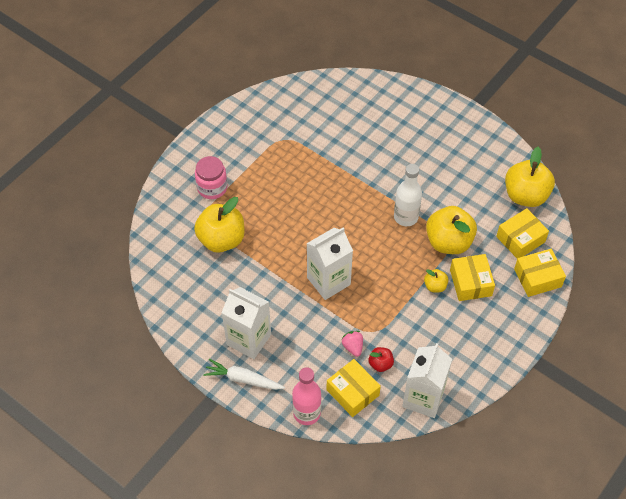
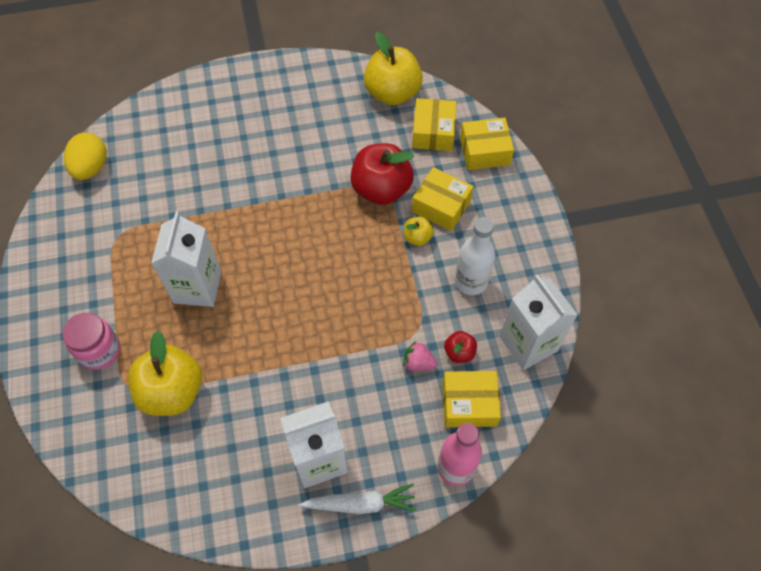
camera: 50 degrees left, 5 degrees up
(243, 379) = (361, 503): white carrot -> white carrot turned 150 degrees counterclockwise
(311, 91) = (91, 168): none -> yellow egg
(328, 281) = (323, 326): white carton -> white carton (197, 287)
(406, 217) = (319, 202): white bottle -> white bottle (471, 281)
(448, 242) = (381, 189): yellow apple -> red apple
(537, 278) = (484, 151): yellow box -> yellow box turned 60 degrees clockwise

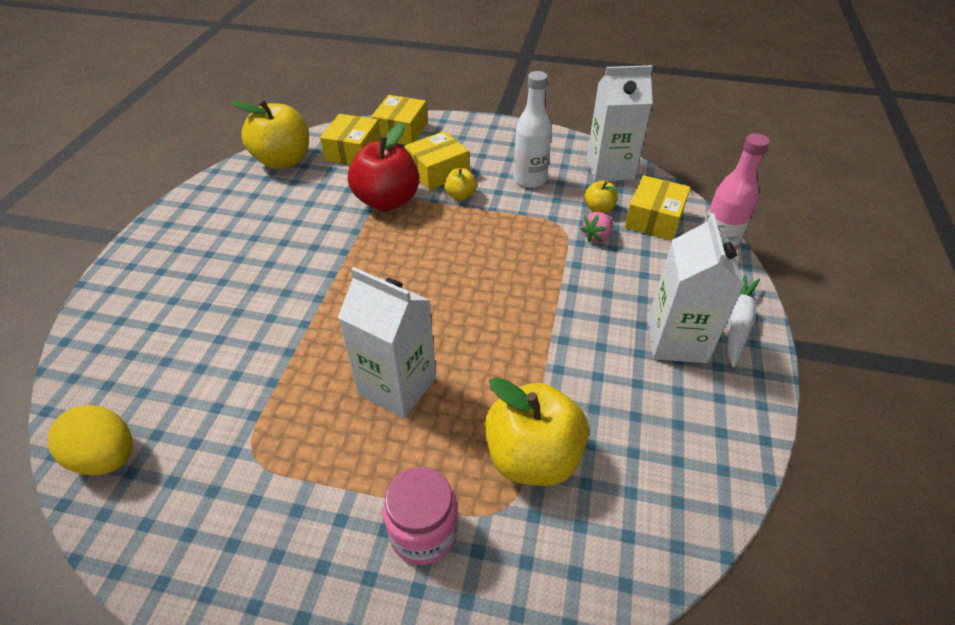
camera: 65 degrees left, 15 degrees down
(433, 132) = (353, 151): yellow box -> yellow box turned 75 degrees clockwise
(459, 352) = (599, 208): red apple -> yellow apple

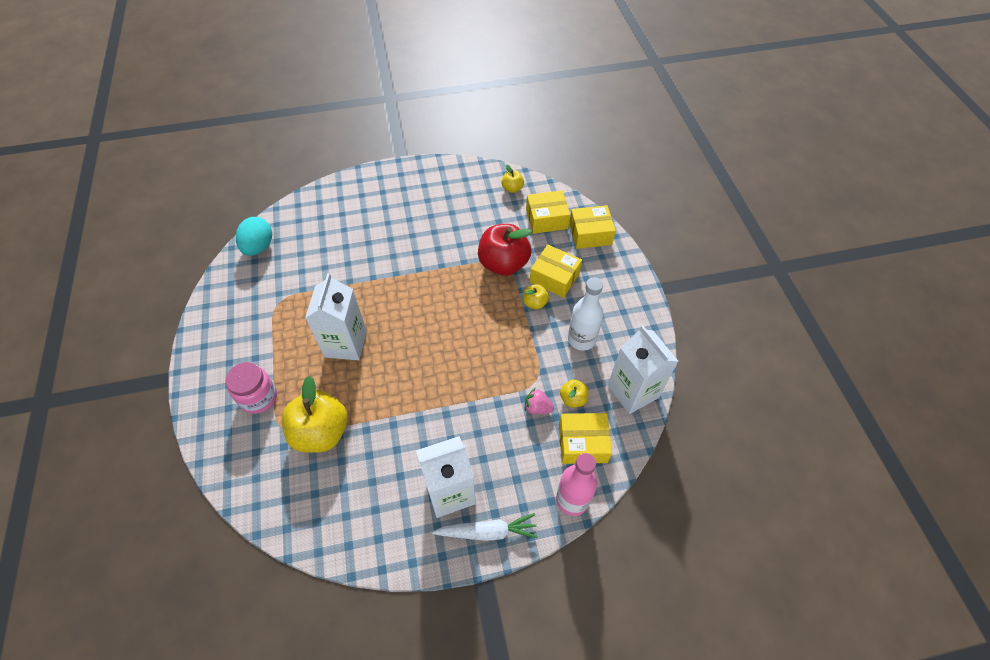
camera: 65 degrees right, 10 degrees up
(107, 457) = (259, 247): yellow egg -> turquoise egg
(283, 160) = (512, 188): yellow apple -> yellow apple, size x0.47

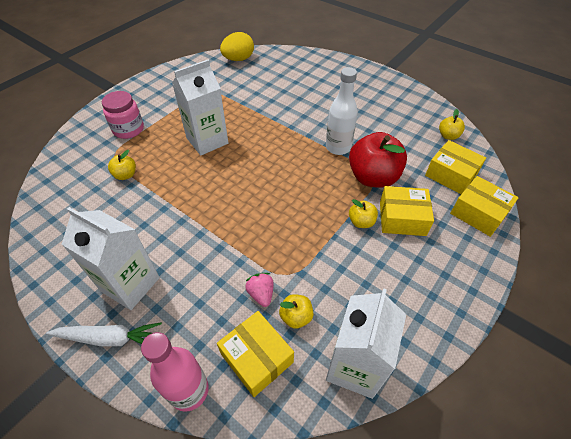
camera: 50 degrees right, 5 degrees down
(259, 247) = (238, 59): turquoise egg -> yellow egg
(321, 432) = (125, 175): yellow apple -> yellow apple, size x0.47
(487, 531) = (110, 338): white carrot -> white carrot turned 45 degrees counterclockwise
(554, 277) = (402, 218): yellow box -> yellow box turned 75 degrees counterclockwise
(581, 339) = (364, 281): white bottle -> white bottle (338, 147)

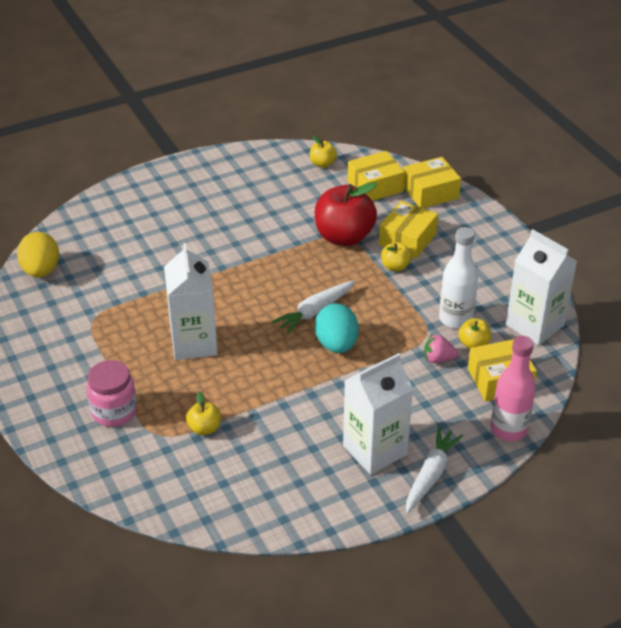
camera: 65 degrees left, 10 degrees down
(244, 216) = (336, 344): none -> turquoise egg
(274, 190) = (315, 312): none -> white carrot
(338, 147) = (283, 244): white bottle -> white bottle (455, 319)

